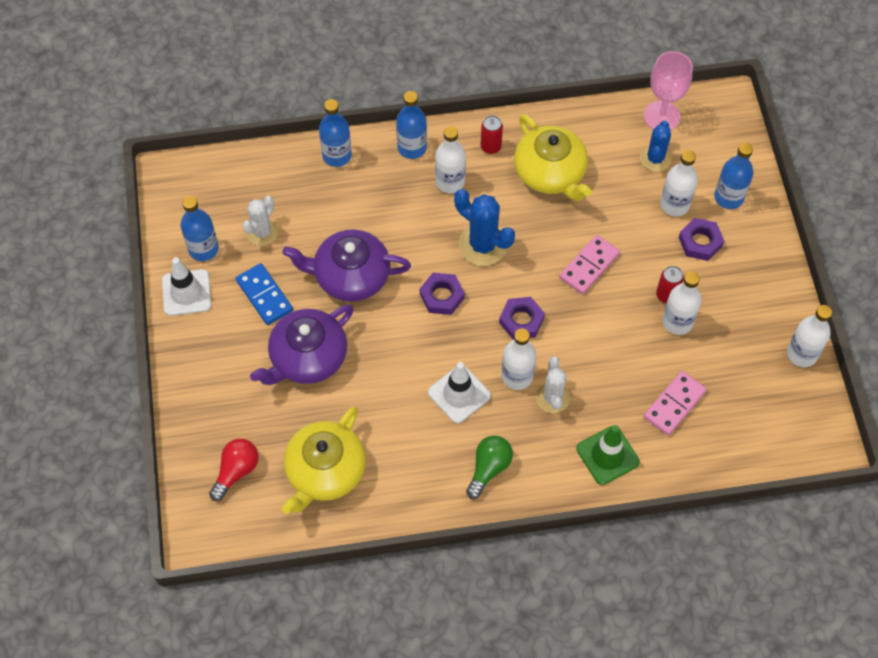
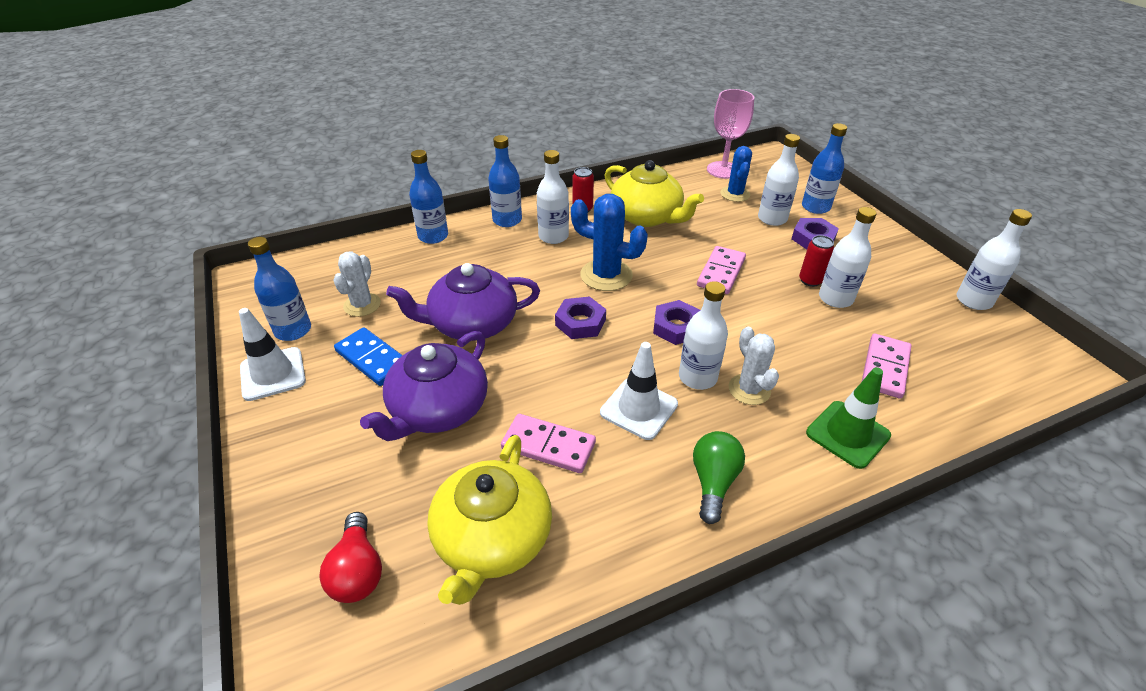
camera: 15 degrees left, 20 degrees down
(236, 471) = (358, 571): red light bulb -> red light bulb turned 150 degrees clockwise
(381, 410) = (548, 446): none -> pink domino

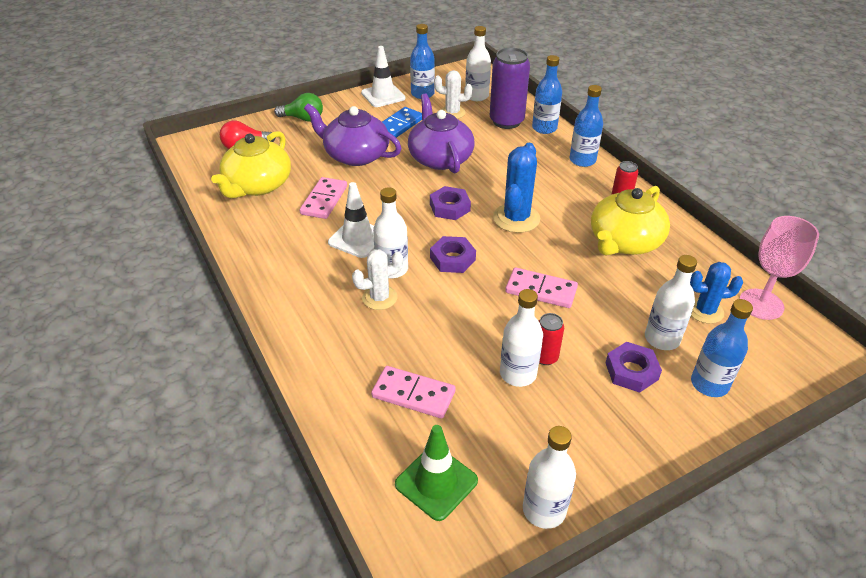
camera: 85 degrees right, 0 degrees up
(405, 262) = (506, 121): none -> purple can
(492, 539) = (257, 185): yellow teapot -> yellow teapot turned 75 degrees counterclockwise
(553, 236) = (566, 186): white bottle -> white bottle (477, 96)
(713, 482) = (288, 273): green light bulb -> green light bulb (303, 118)
(847, 434) = (330, 352): green traffic cone -> green traffic cone (436, 482)

